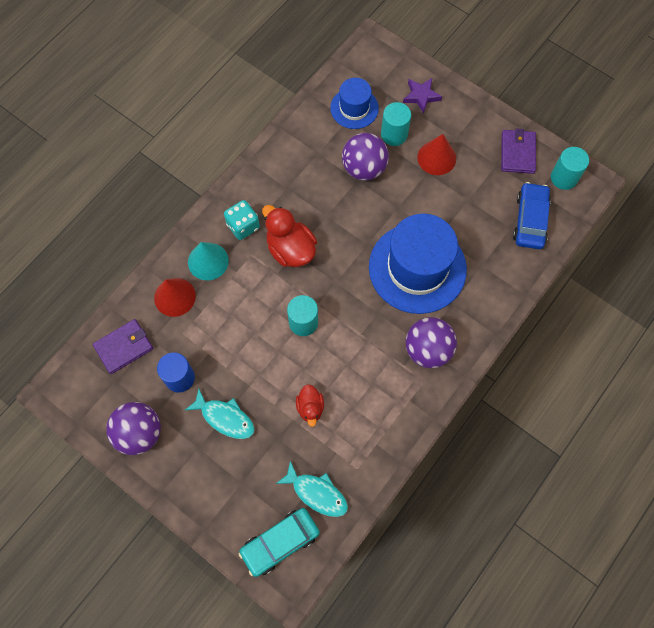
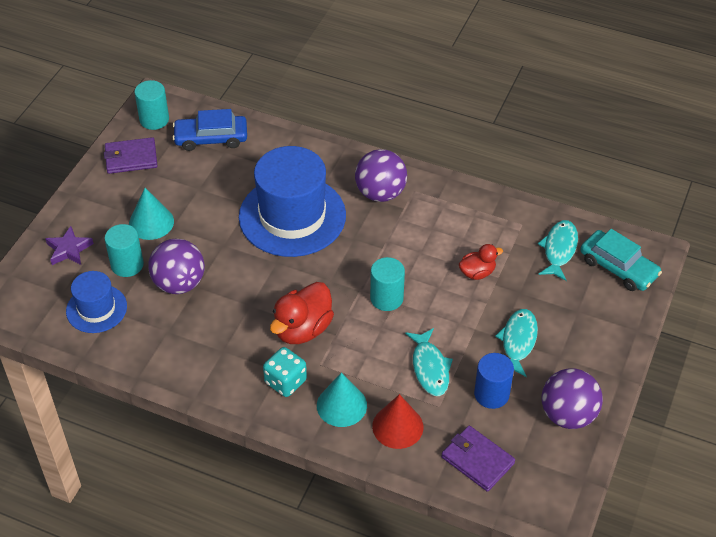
camera: 105 degrees left, 20 degrees down
(221, 337) = (430, 368): none -> turquoise fish
(436, 158) = (151, 222): red cone -> turquoise cone

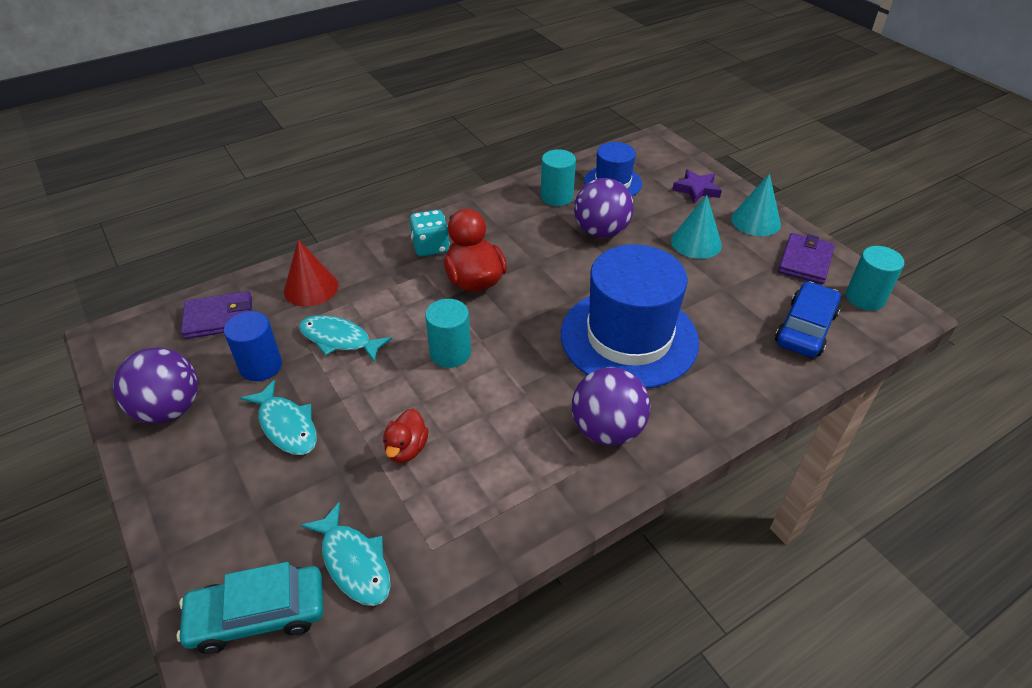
camera: 125 degrees right, 5 degrees down
(127, 265) = (650, 212): turquoise cylinder -> turquoise cylinder (557, 197)
(341, 405) = (371, 267): turquoise cone -> turquoise cone (755, 221)

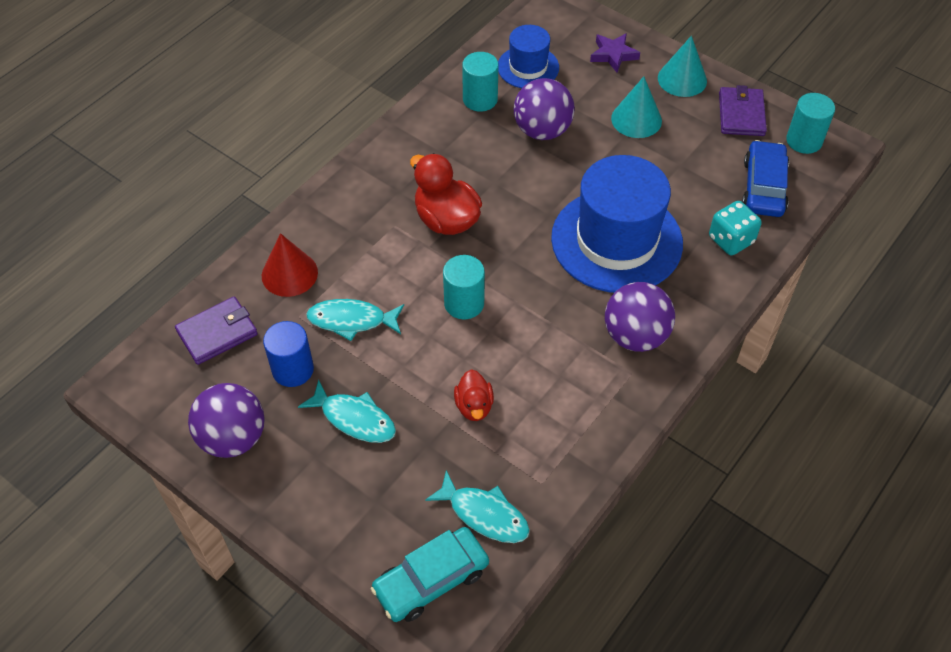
camera: 20 degrees left, 10 degrees up
(430, 247) = (383, 193): turquoise dice -> turquoise dice (731, 240)

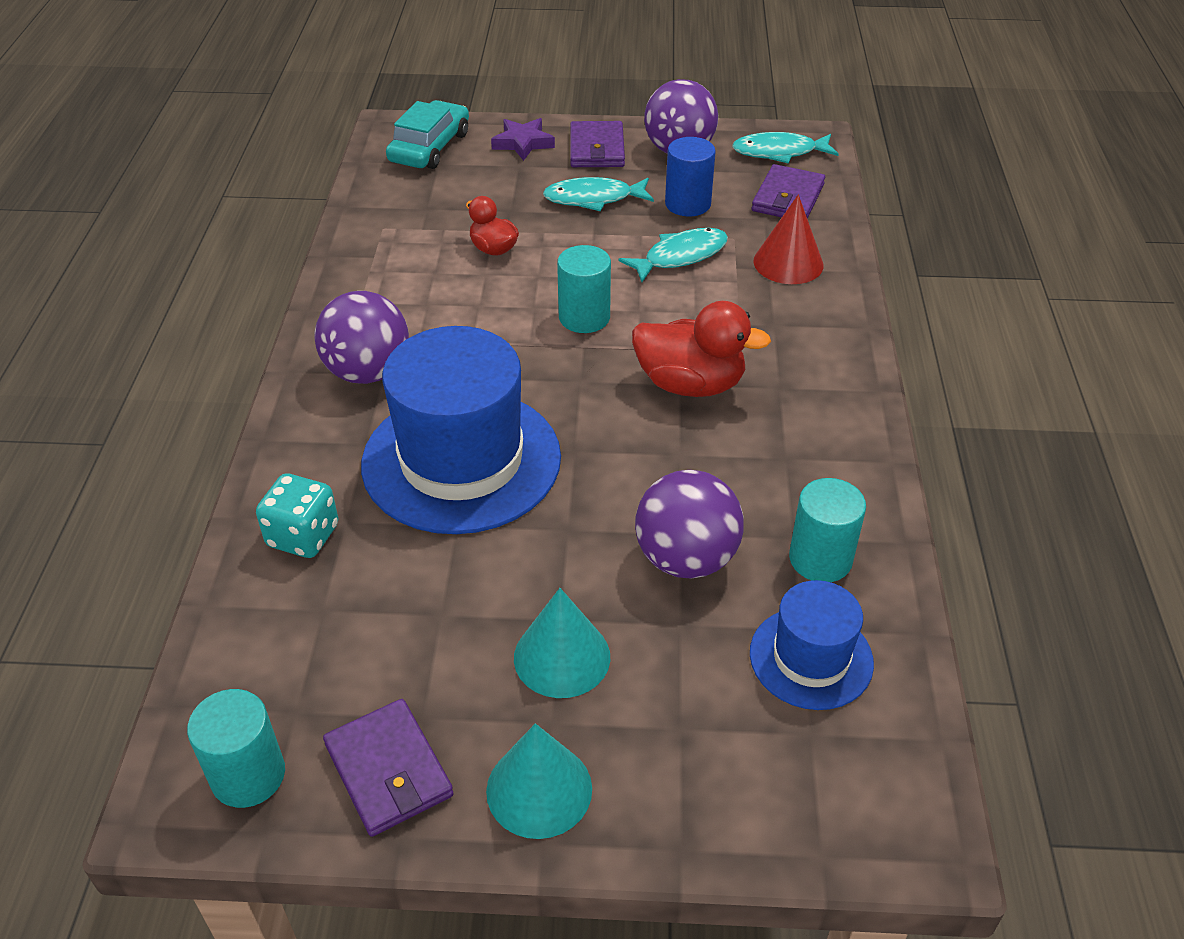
camera: 145 degrees right, 10 degrees down
(294, 483) = (597, 149): none -> purple wallet
(484, 514) = (419, 192): turquoise fish -> turquoise fish (779, 152)
(613, 55) = (698, 772): purple star -> purple star (523, 143)
(763, 187) = (287, 644): blue car -> none

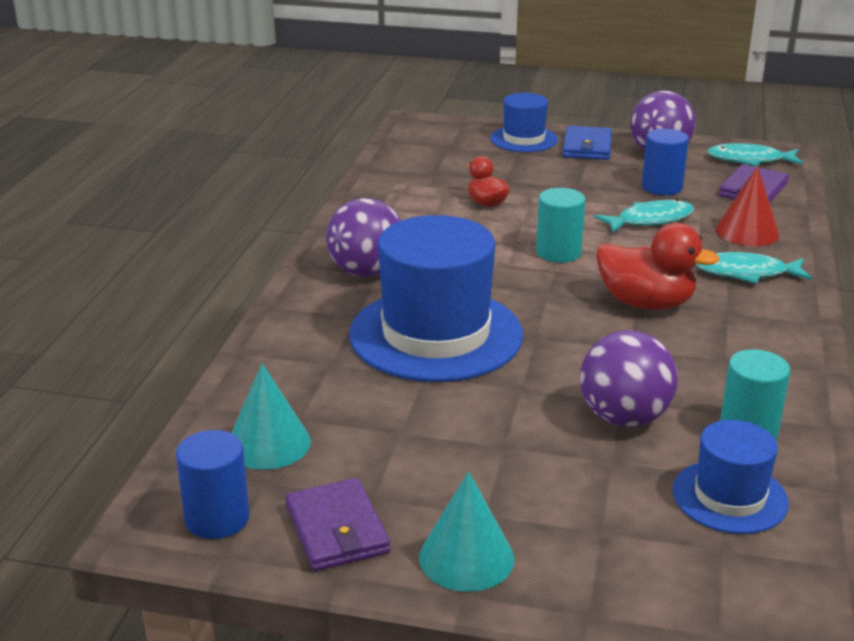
camera: 10 degrees right, 15 degrees down
(248, 775) = (217, 518): turquoise cylinder -> blue cylinder
(303, 536) = (293, 370): turquoise dice -> none
(430, 147) = (444, 136): turquoise car -> none
(523, 143) = (523, 139): purple star -> blue hat
(562, 657) = (501, 471): turquoise cone -> turquoise cone (268, 443)
(593, 199) = (579, 178): turquoise fish -> turquoise fish (746, 273)
(597, 149) = (587, 147): purple wallet -> blue wallet

